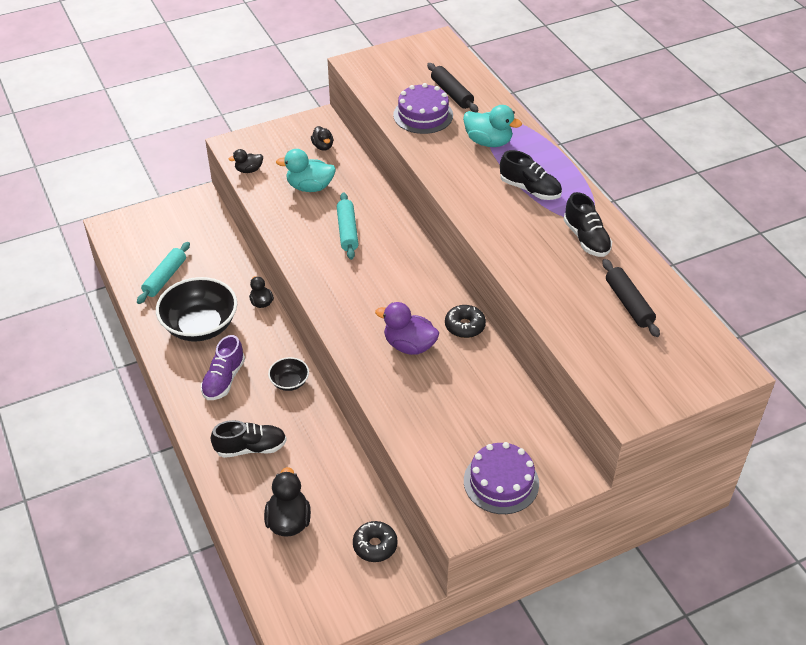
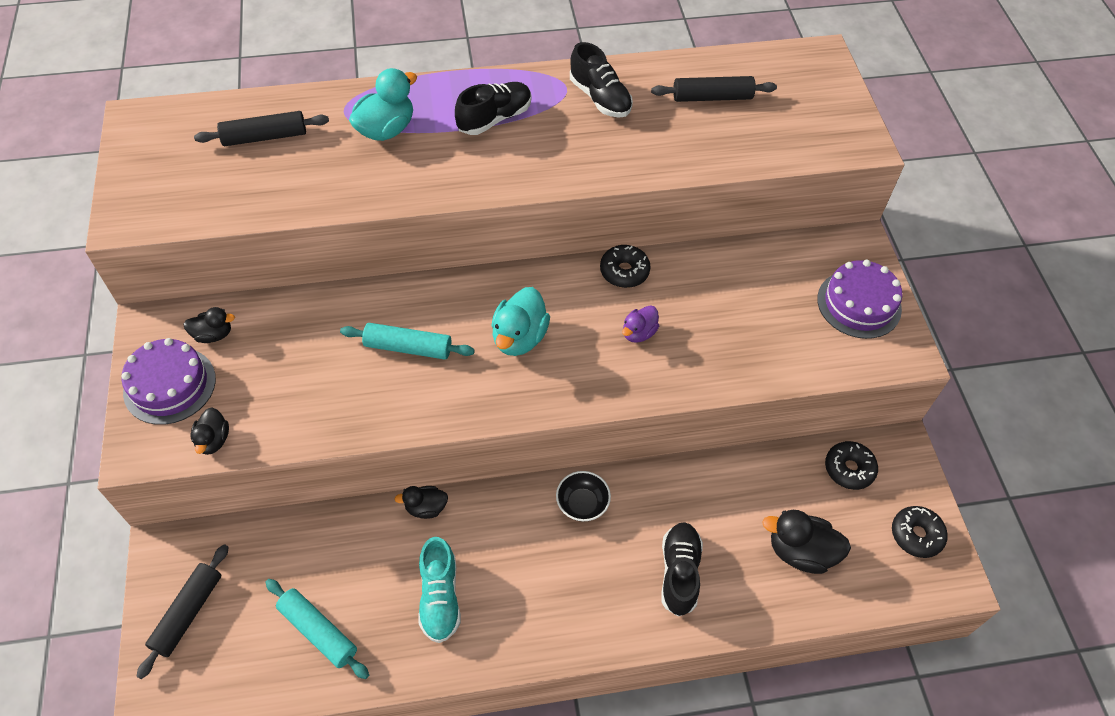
camera: 75 degrees left, 10 degrees up
(164, 221) = (188, 613): none -> black rolling pin
(200, 326) = (440, 597): black bowl -> turquoise shoe
(224, 379) = (552, 584): purple shoe -> none
(310, 187) = (295, 370): turquoise duck -> turquoise duck (519, 337)
(327, 601) = (916, 535): none -> black donut
(409, 345) = (638, 333): purple duck -> purple duck, size x0.60
(423, 115) = (293, 177): purple cake -> purple cake (170, 385)
(586, 239) = (600, 98): black shoe -> black shoe turned 60 degrees clockwise

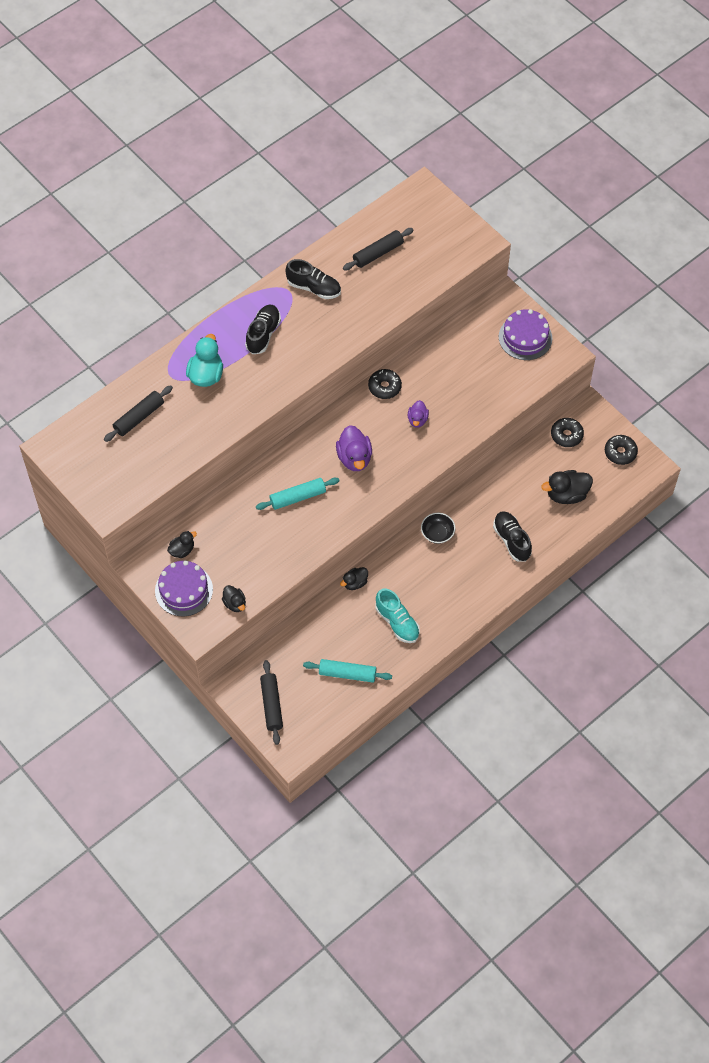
camera: 30 degrees left, 5 degrees up
(519, 337) = (354, 458): turquoise duck -> purple duck

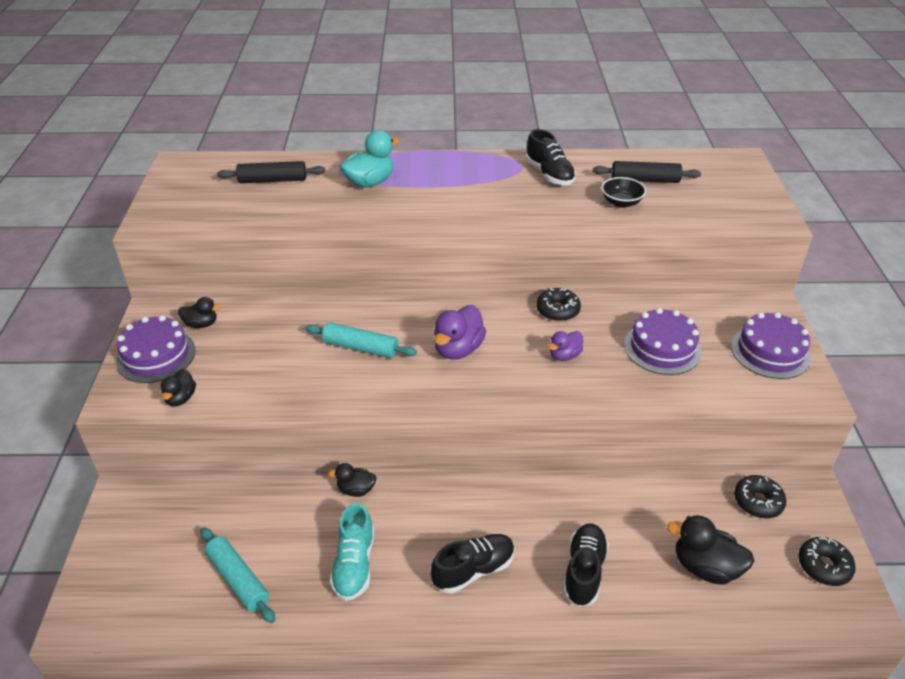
camera: 40 degrees right, 20 degrees down
(263, 334) = (459, 181): black shoe -> black shoe (473, 570)
(271, 705) = (127, 550): black rolling pin -> none
(437, 533) = (499, 502): black bowl -> black bowl (621, 202)
(466, 376) = (662, 348): none -> purple cake

